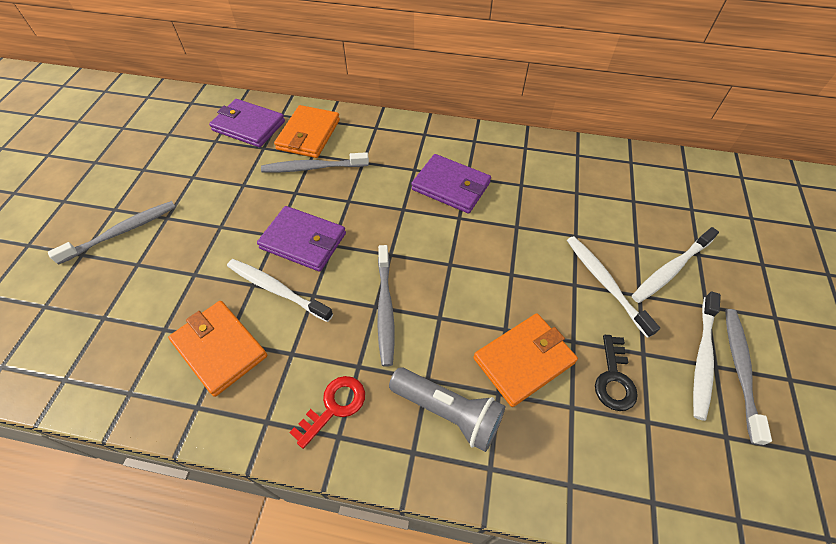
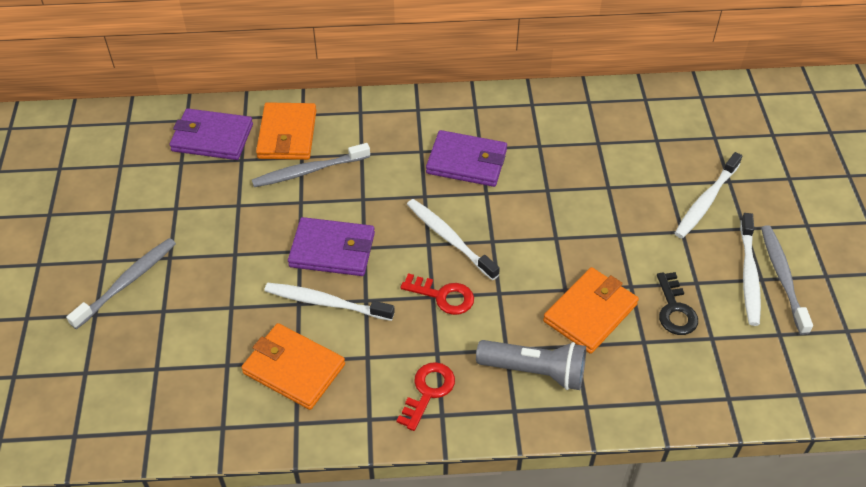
camera: 15 degrees left, 5 degrees down
(385, 308) = (443, 296): grey toothbrush -> red key
(605, 283) = (648, 227): white toothbrush -> white toothbrush (450, 239)

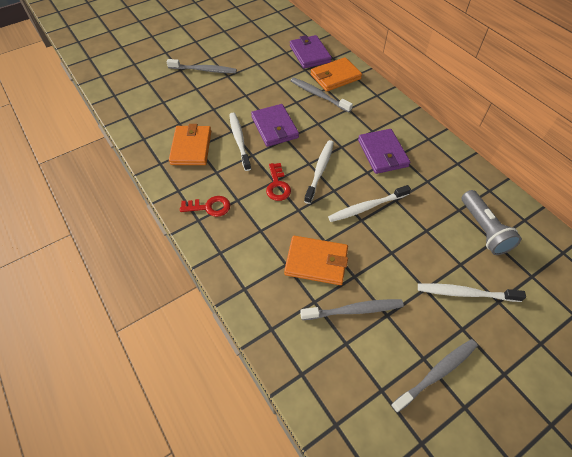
camera: 60 degrees right, 5 degrees up
(535, 371) = (253, 251): grey flashlight -> grey flashlight (483, 229)
(675, 309) = (353, 310): black key -> grey toothbrush
(749, 274) = (421, 347): white toothbrush -> white toothbrush (367, 207)

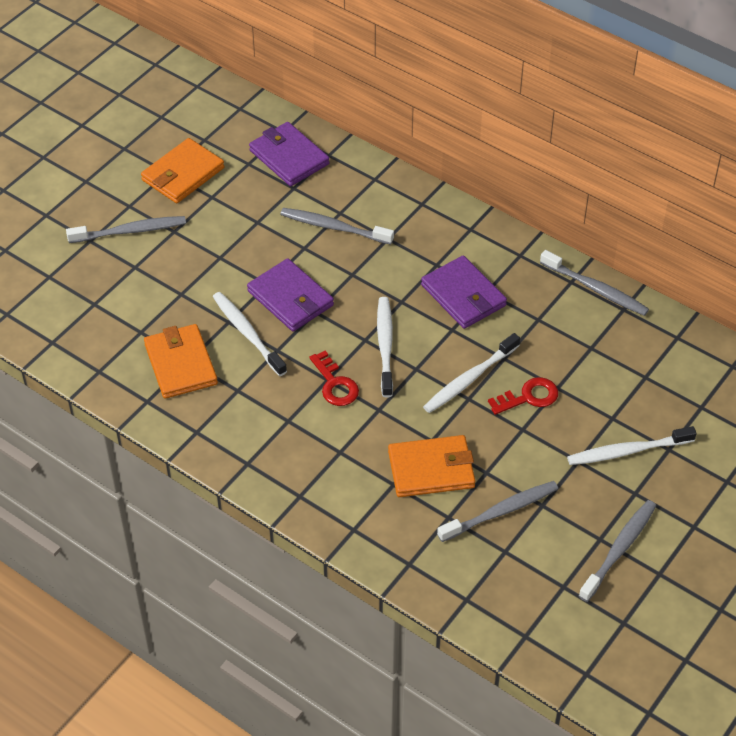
camera: 20 degrees left, 5 degrees down
(209, 207) = (254, 441): red key -> red key (528, 397)
(335, 77) = (346, 188): orange wallet -> orange wallet (183, 174)
(473, 172) = (595, 289): none -> grey toothbrush
(483, 229) = (629, 365): grey flashlight -> none

